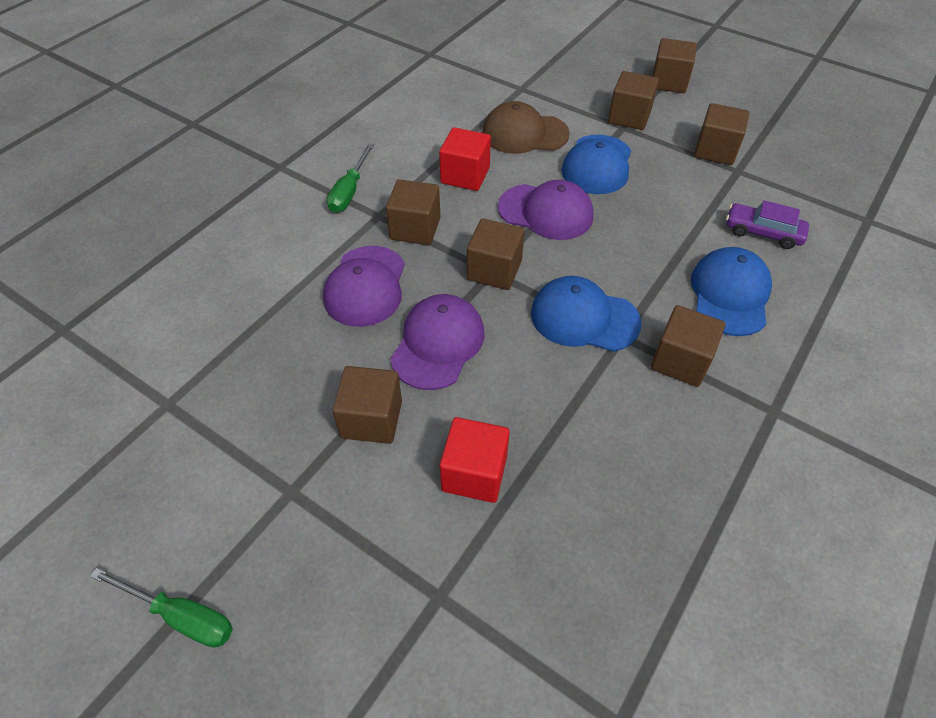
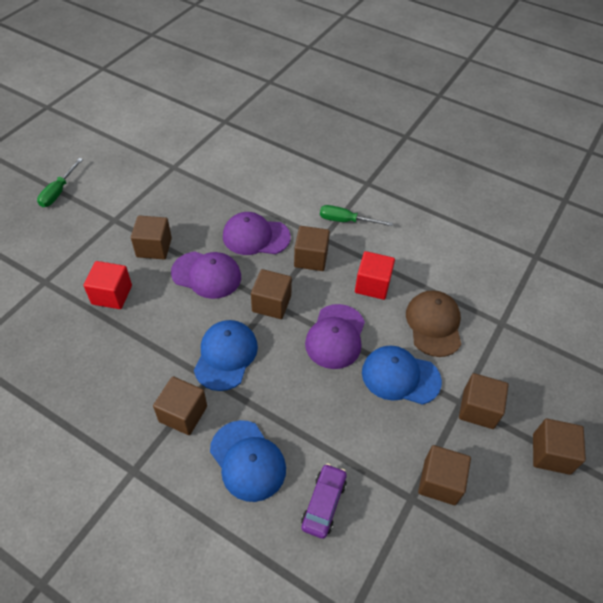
camera: 85 degrees right, 0 degrees up
(730, 294) = (247, 460): blue cap -> blue cap turned 45 degrees clockwise

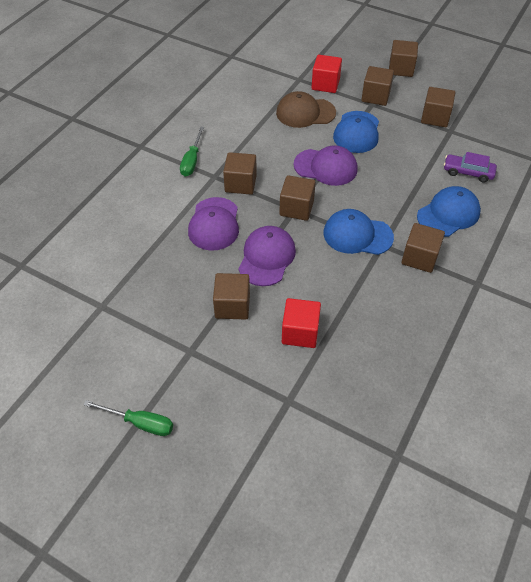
camera: 90 degrees left, 0 degrees up
(372, 285) = (268, 145): red cube -> red cube (325, 84)

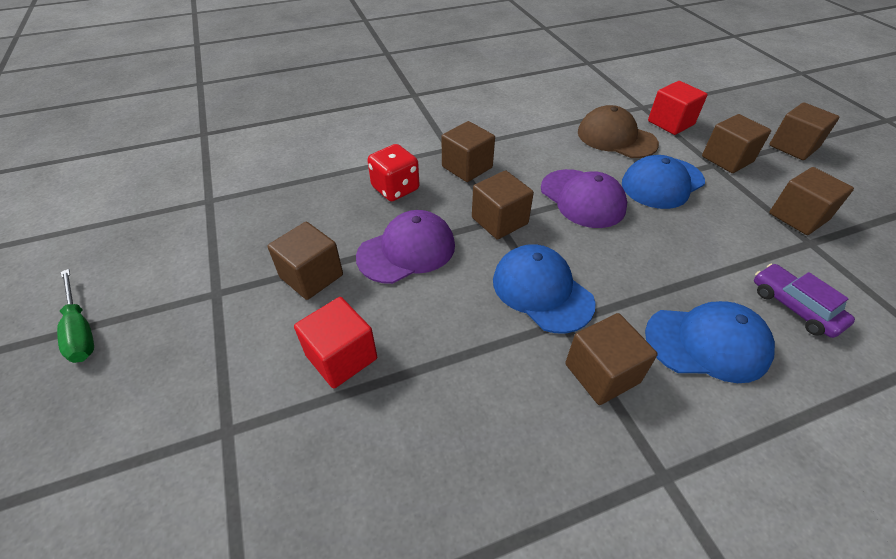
camera: 40 degrees right, 5 degrees down
(192, 161) = (444, 126): green screwdriver -> none
(214, 224) = (395, 188): purple cap -> red dice

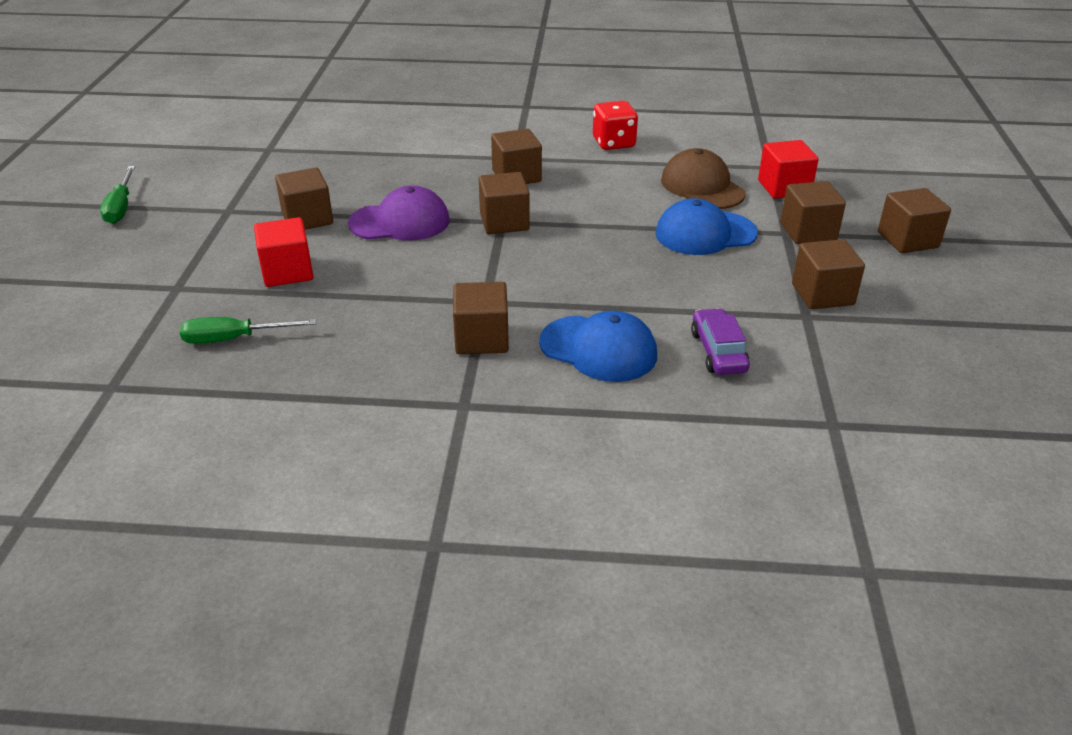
camera: 25 degrees right, 10 degrees down
(351, 487) = (234, 339): none -> green screwdriver
(395, 188) = (433, 177): red dice -> red dice (613, 143)
(542, 291) = (489, 277): blue cap -> none
(582, 198) = (604, 225): purple cap -> none

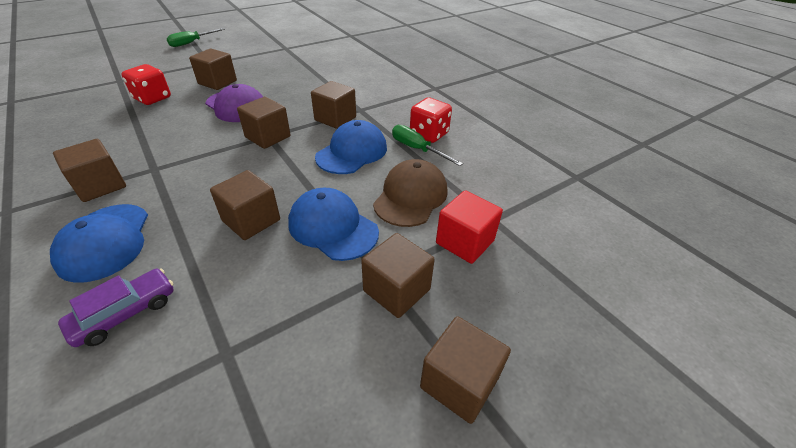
camera: 50 degrees right, 5 degrees up
(234, 339) = (69, 111): green screwdriver -> green screwdriver (417, 149)
(287, 272) = (152, 98): red cube -> red dice
(596, 188) = (352, 152): none -> blue cap
(822, 294) = (277, 350): brown cube -> brown cube (251, 220)

